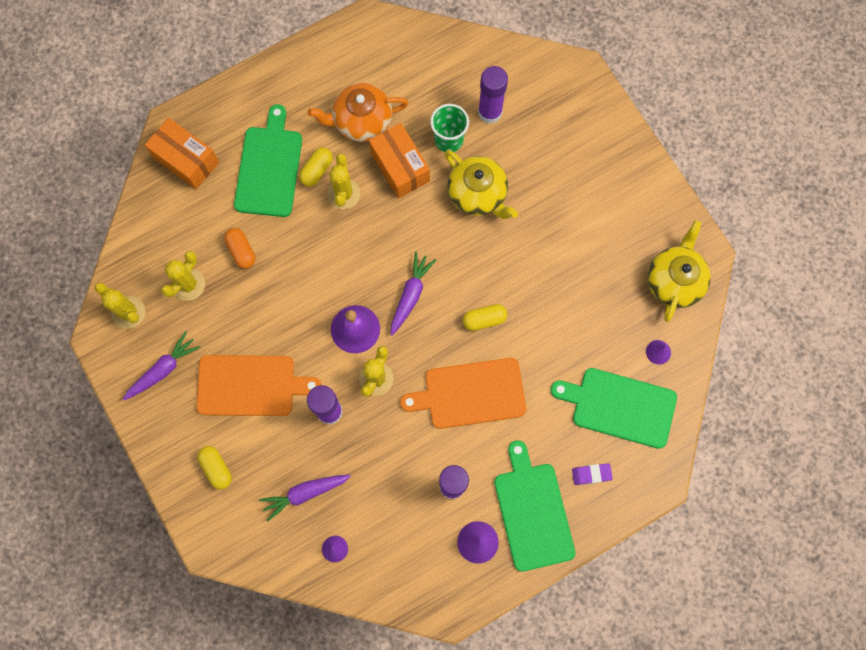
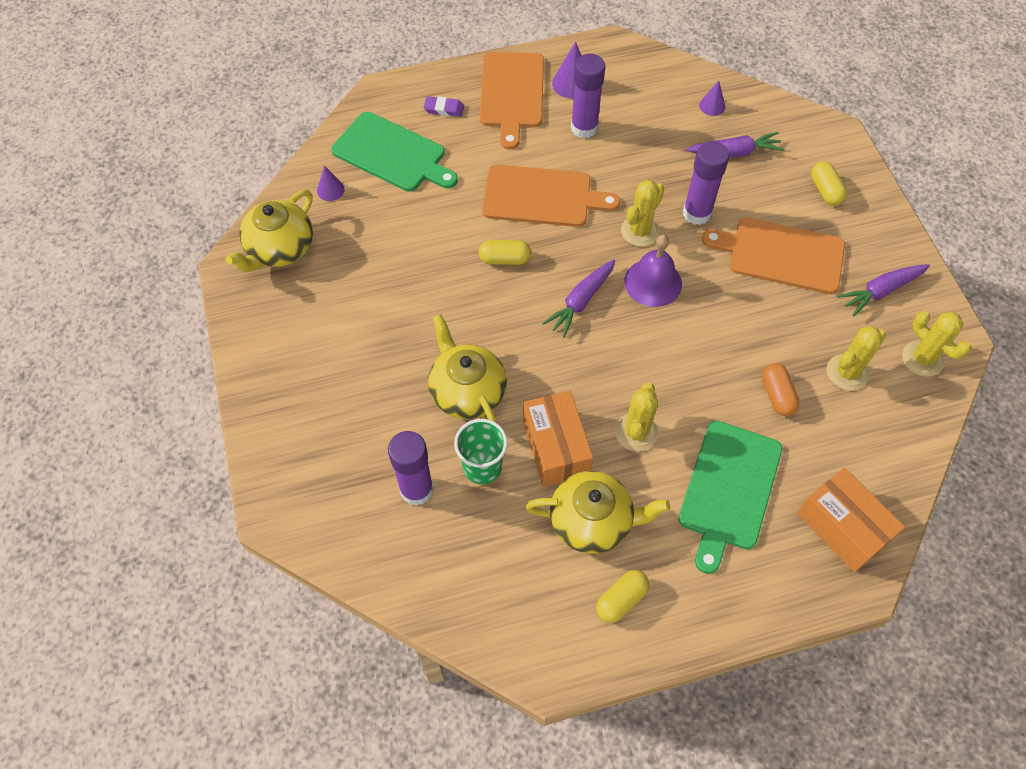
camera: 165 degrees left, 15 degrees down
(317, 170) = (665, 470): yellow capsule -> yellow capsule (621, 599)
(361, 121) = (592, 521): orange teapot -> yellow teapot
(533, 512) = (511, 94): green cutting board -> orange cutting board

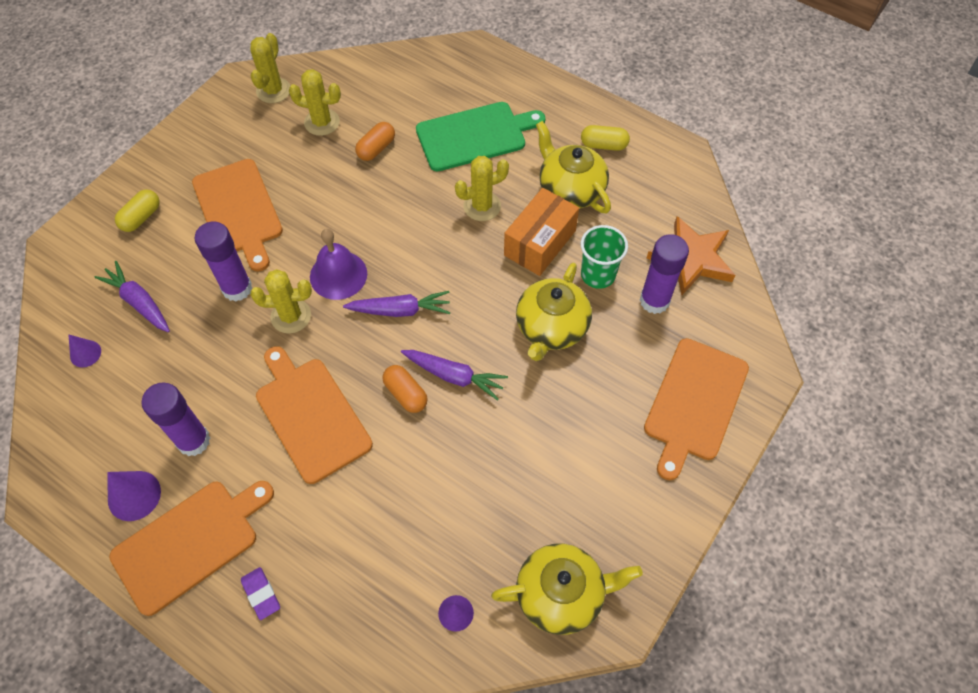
camera: 130 degrees left, 0 degrees up
(308, 438) = (694, 403): none -> orange cutting board
(392, 154) = (363, 593): green cutting board -> none
(426, 560) = (692, 259): none -> orange star
(504, 259) = (406, 394): yellow capsule -> orange capsule
(842, 527) = (446, 72): orange box -> none
(880, 291) = (227, 137): purple carrot -> purple carrot (454, 376)

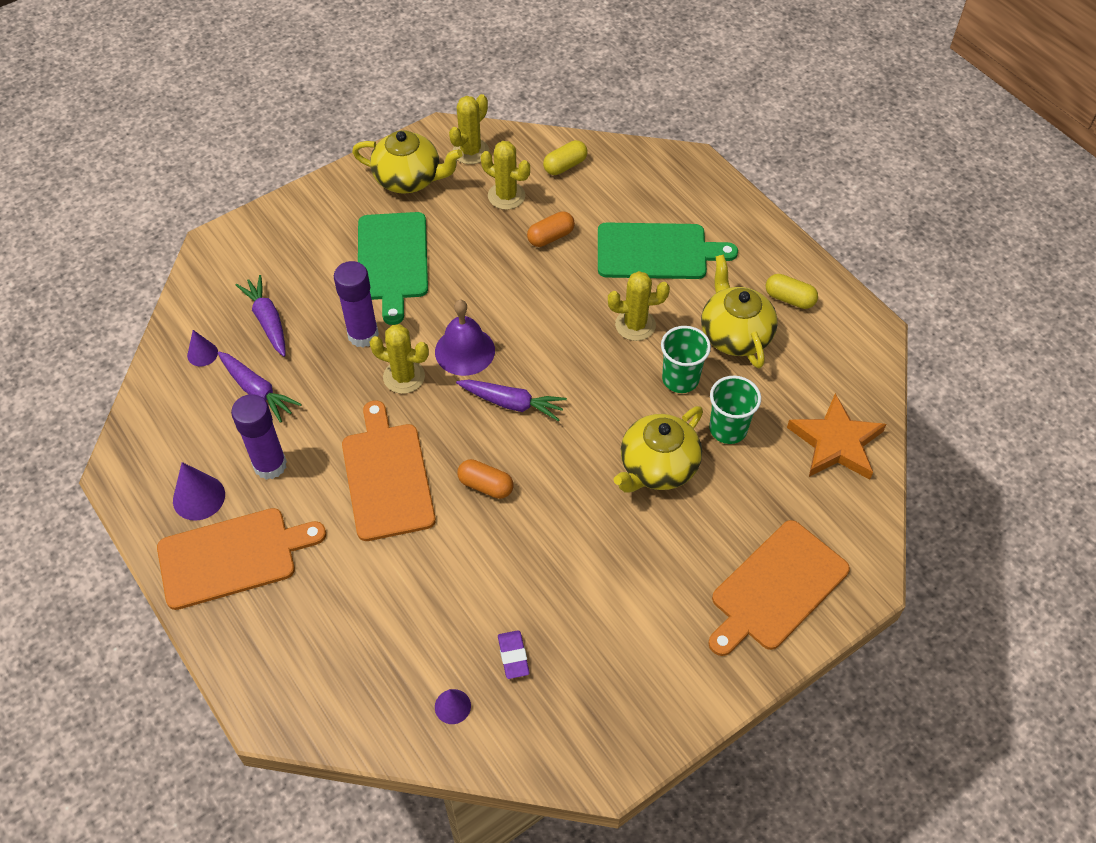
camera: 20 degrees right, 5 degrees down
(141, 217) = (299, 241): yellow capsule -> yellow capsule (565, 166)
(238, 211) = (392, 260): orange cutting board -> green cutting board
(261, 594) = (279, 625): purple eraser -> purple eraser (513, 656)
(406, 394) = (485, 485): orange capsule -> orange capsule turned 45 degrees counterclockwise
(454, 376) = (540, 484): purple carrot -> purple carrot (257, 391)
(540, 243) = (680, 379): orange box -> green cup
(561, 594) = (562, 725): yellow teapot -> yellow teapot (409, 179)
(654, 301) = (777, 473): purple glue stick -> none

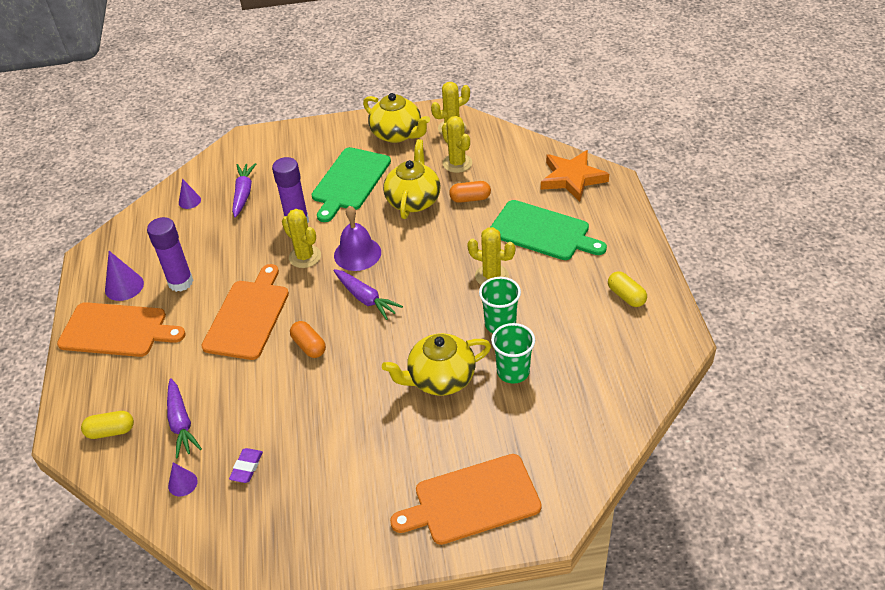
camera: 30 degrees right, 10 degrees down
(257, 391) = (206, 234): purple carrot -> purple carrot (181, 423)
(565, 166) = (513, 155): yellow capsule -> yellow capsule (111, 431)
(735, 334) = (564, 307): yellow teapot -> yellow teapot (413, 200)
(836, 442) = (594, 412): orange star -> orange star (572, 178)

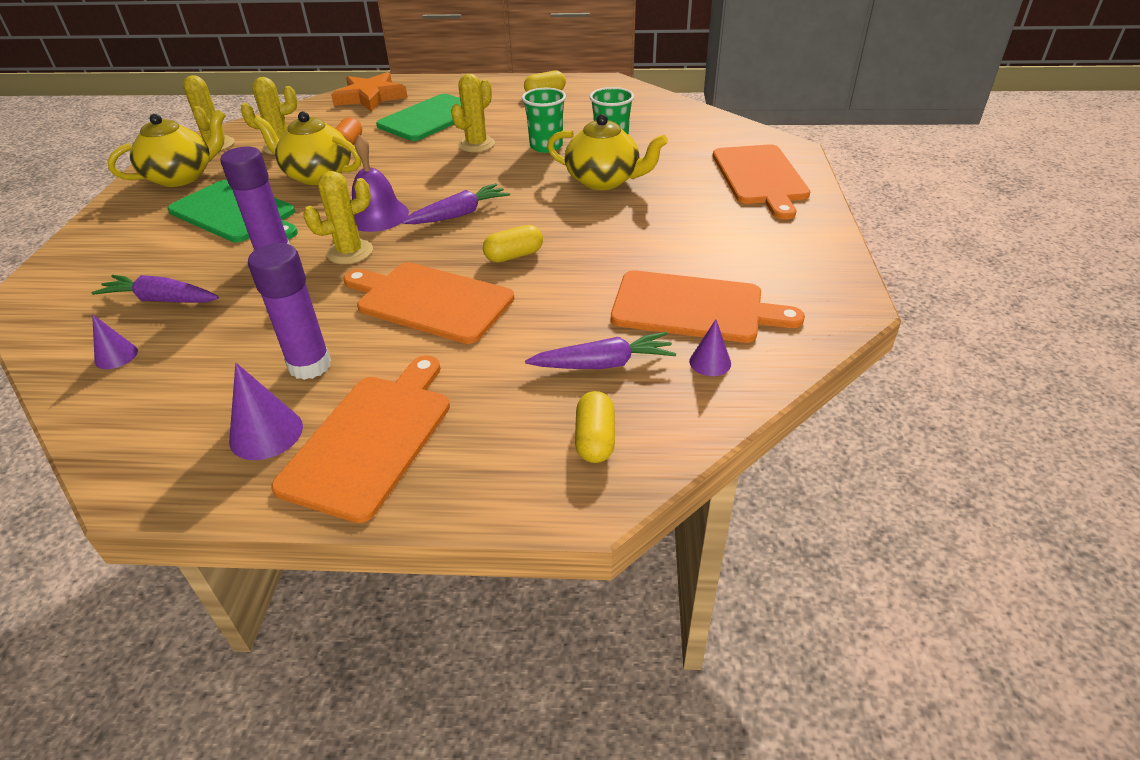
camera: 80 degrees left, 5 degrees down
(247, 467) = (694, 308): purple eraser -> orange cutting board
(309, 346) = (514, 255): orange capsule -> yellow capsule
(440, 378) = (604, 181): yellow teapot -> yellow teapot turned 60 degrees counterclockwise

